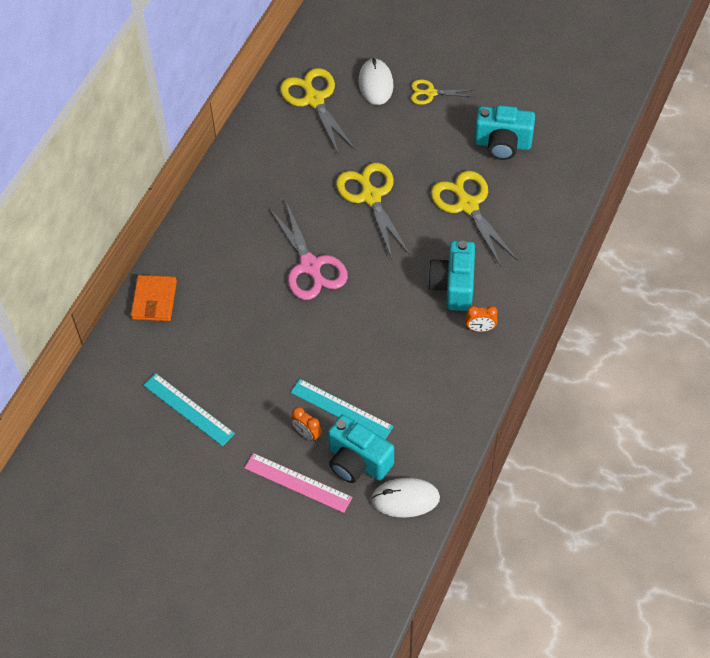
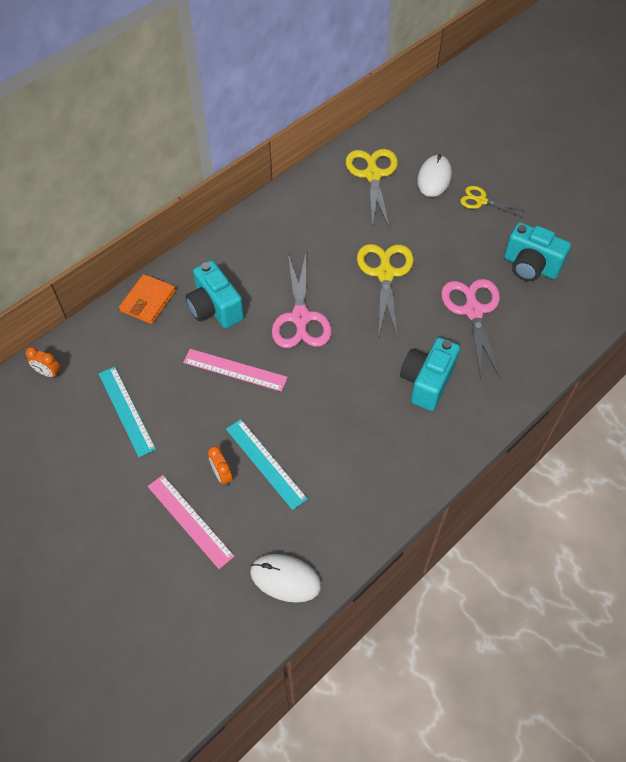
camera: 20 degrees right, 0 degrees up
(272, 336) = (235, 370): none -> pink ruler
(357, 461) = (256, 521): turquoise camera -> turquoise camera (215, 308)
(468, 205) = (473, 311): yellow scissors -> pink scissors
(480, 328) = (435, 432): orange clock -> orange clock (48, 373)

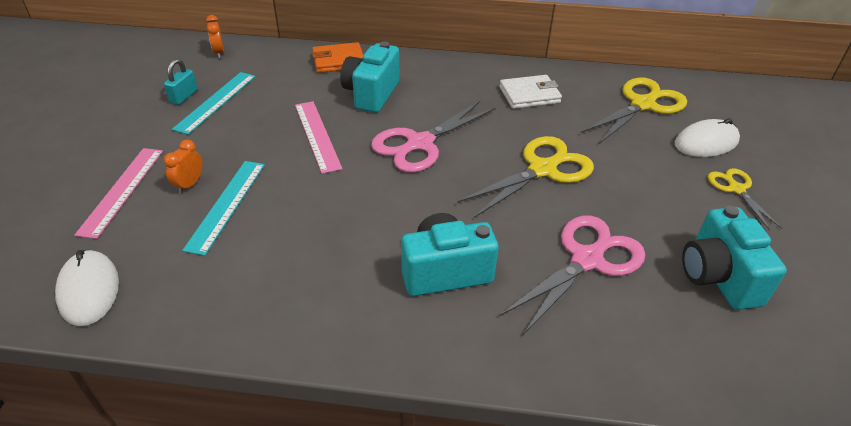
camera: 50 degrees right, 15 degrees down
(96, 428) = (184, 96): none -> turquoise padlock
(306, 222) = (529, 95): none -> white wallet

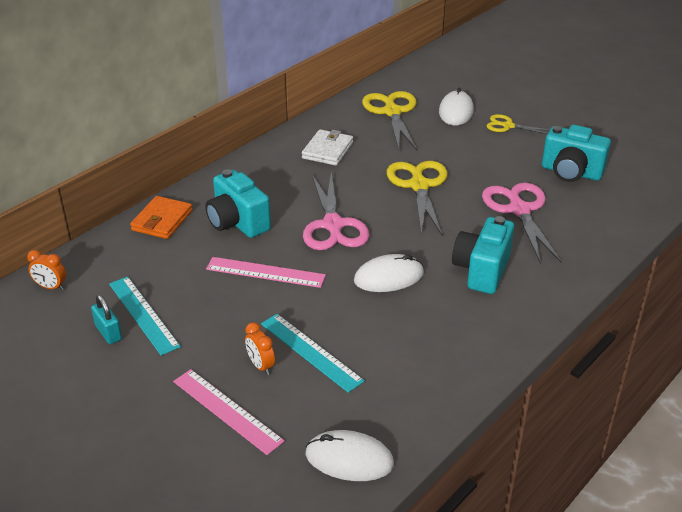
camera: 55 degrees left, 5 degrees down
(373, 209) = (389, 277): none -> white mouse

